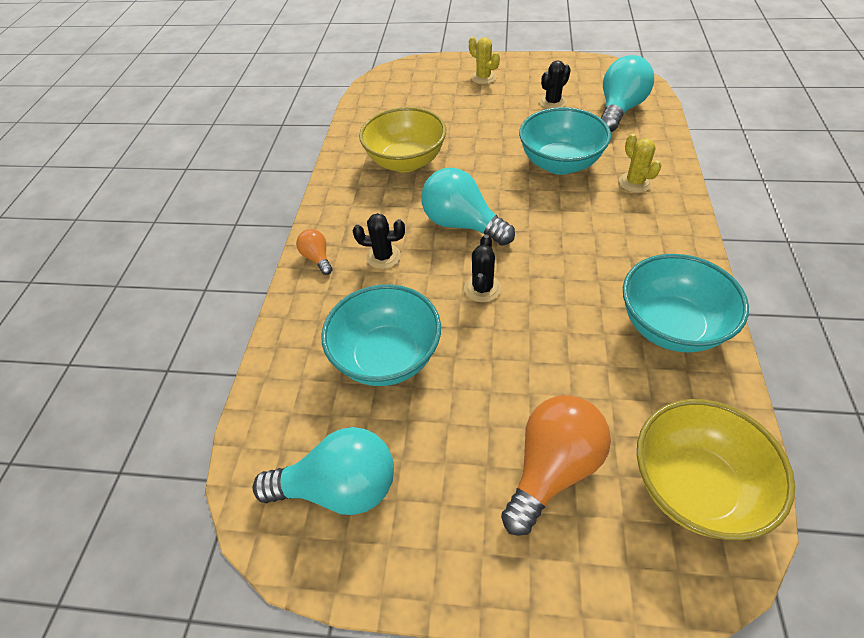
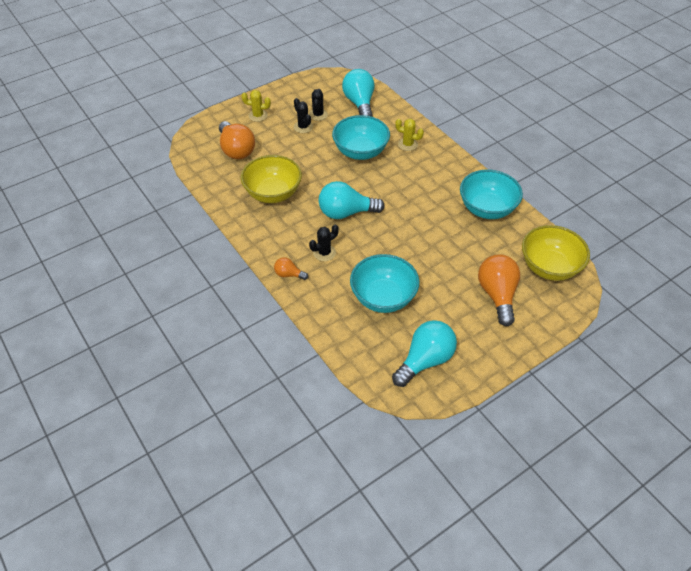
camera: 45 degrees left, 0 degrees up
(421, 101) = (236, 150): none -> orange light bulb
(482, 288) = (391, 239): black cactus -> black cactus (303, 127)

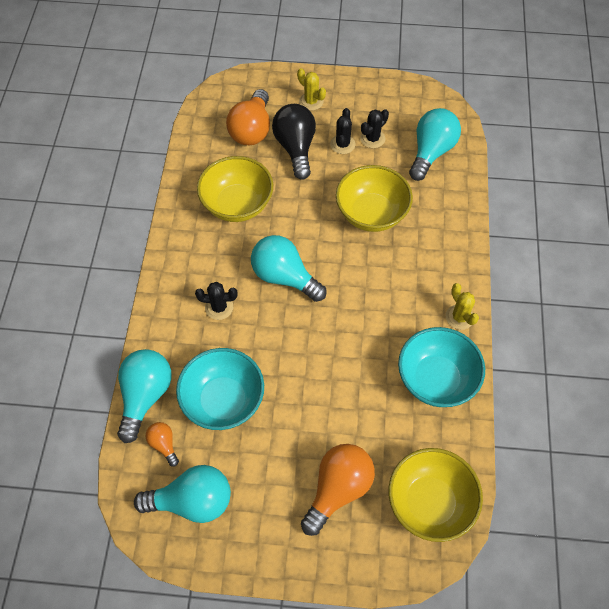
camera: 40 degrees right, 10 degrees up
(276, 144) = (295, 148): none -> black light bulb
(289, 274) = (164, 307): orange light bulb -> orange light bulb (164, 444)
(332, 328) = (145, 396): none -> turquoise light bulb
(360, 152) = (371, 214): turquoise bowl -> yellow bowl
(407, 144) = (431, 238): yellow cactus -> yellow cactus (459, 317)

